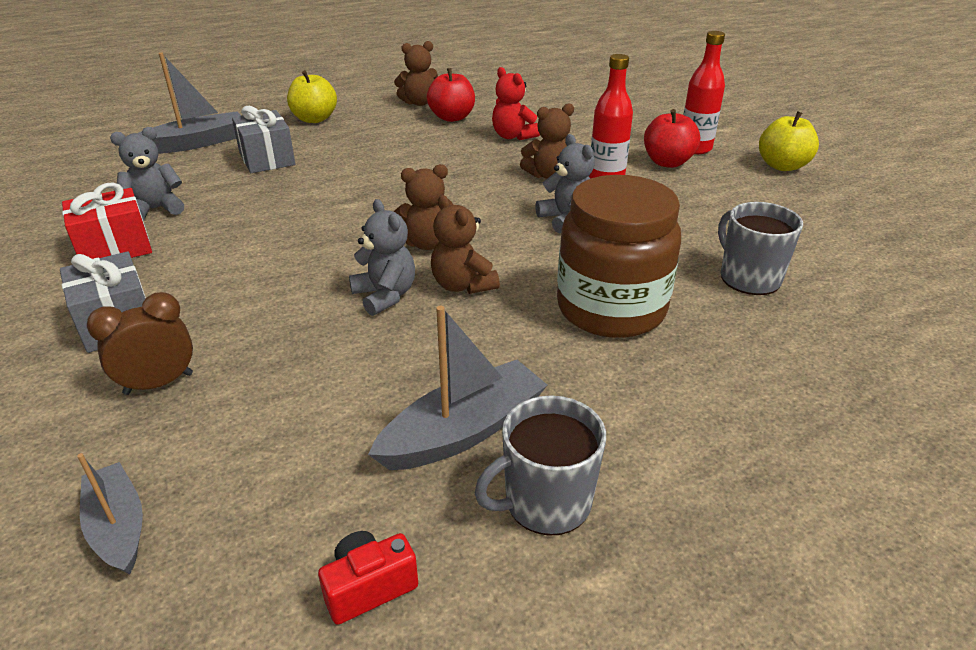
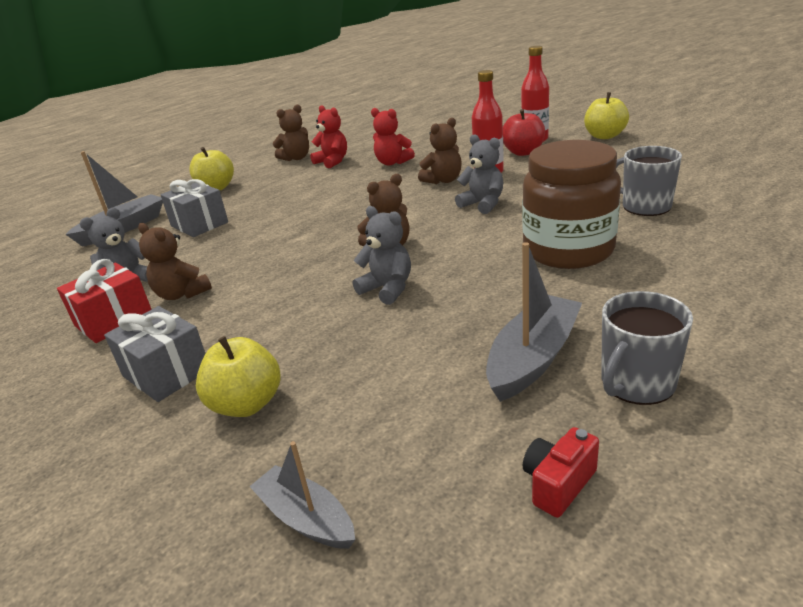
camera: 15 degrees left, 5 degrees down
(159, 383) = (247, 404): brown clock -> yellow apple
(452, 117) = (332, 162): red apple -> red teddy bear
(462, 285) = (443, 265): brown teddy bear -> brown teddy bear (181, 294)

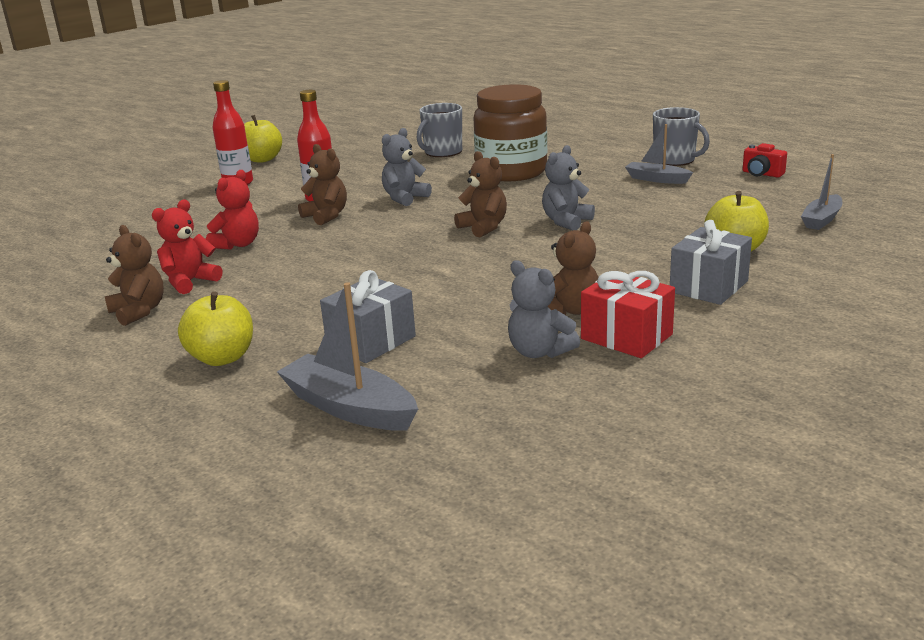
camera: 95 degrees left, 5 degrees down
(523, 152) = (274, 187): red apple -> none
(533, 358) = (656, 179): grey boat -> grey boat, size x0.64

